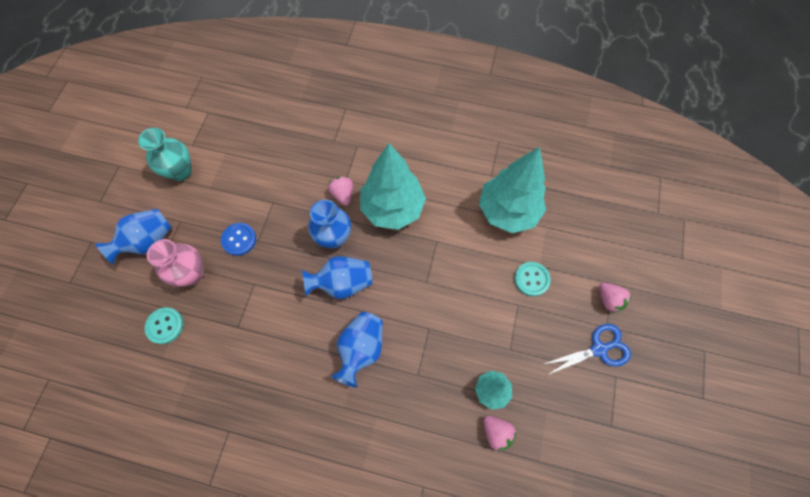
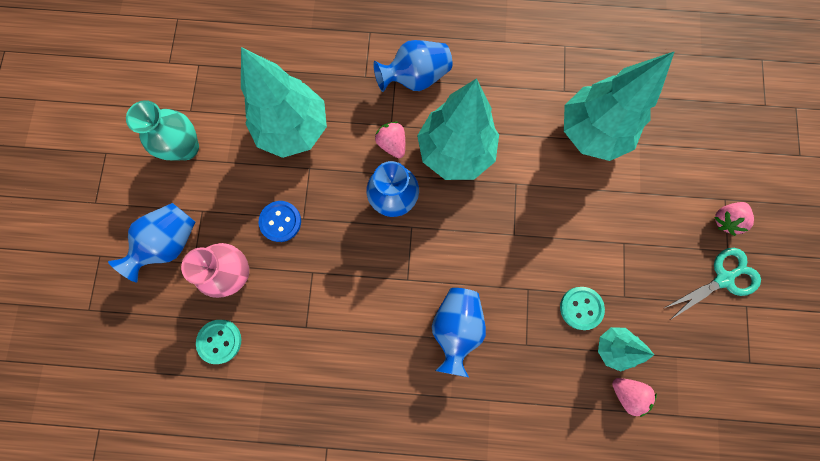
camera: 10 degrees left, 10 degrees up
(268, 171) = (293, 129): none -> turquoise tree
(342, 283) = (416, 253): blue vase -> blue vase (415, 78)
(531, 279) = (634, 210): turquoise button -> turquoise button (581, 308)
(599, 349) = (723, 279): blue scissors -> turquoise scissors
(608, 300) = (725, 219): pink strawberry -> pink strawberry turned 90 degrees clockwise

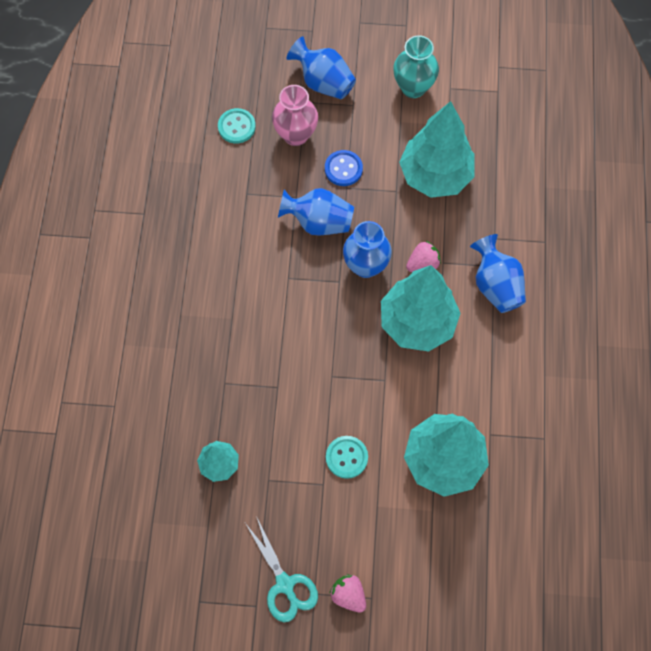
camera: 90 degrees right, 10 degrees down
(455, 327) = (243, 320): blue vase -> blue vase (318, 222)
(581, 308) = (258, 436): turquoise button -> turquoise button (346, 457)
(626, 393) = (176, 474): pink strawberry -> none

